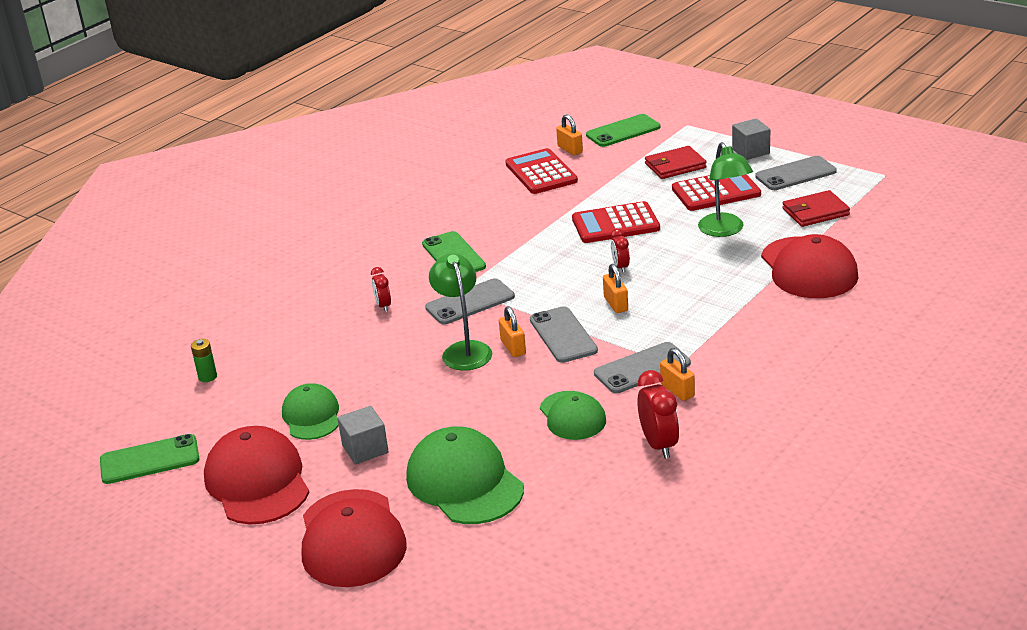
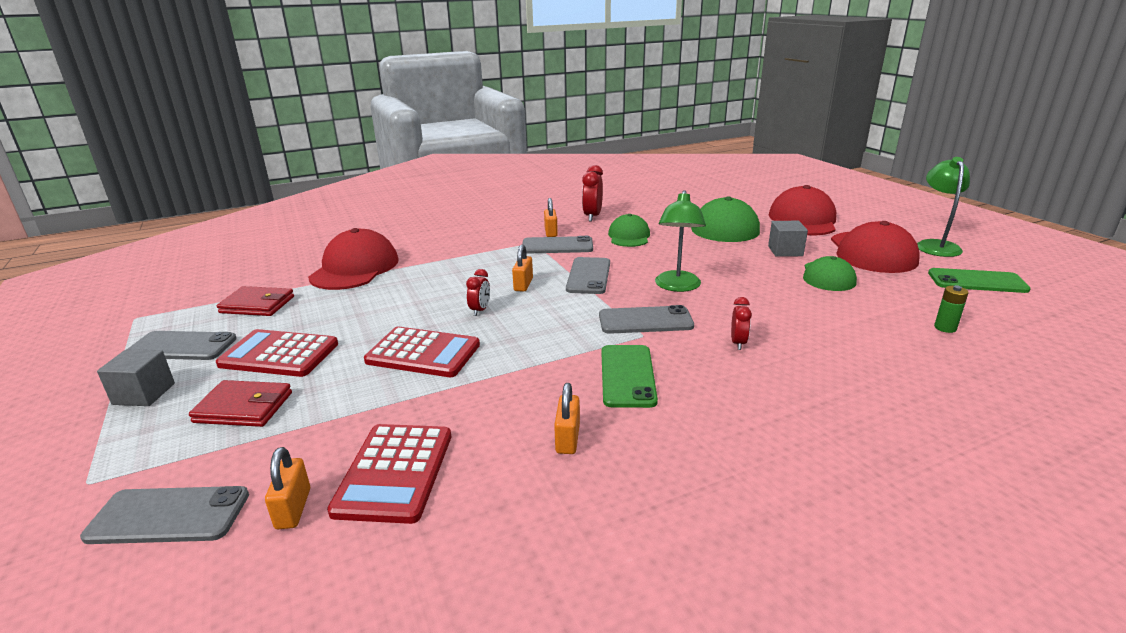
camera: 155 degrees left, 5 degrees down
(513, 347) = (635, 278): orange padlock -> orange padlock (567, 439)
(623, 131) = (169, 515): green phone -> grey phone
(724, 230) = (349, 313): green lamp -> green lamp (935, 245)

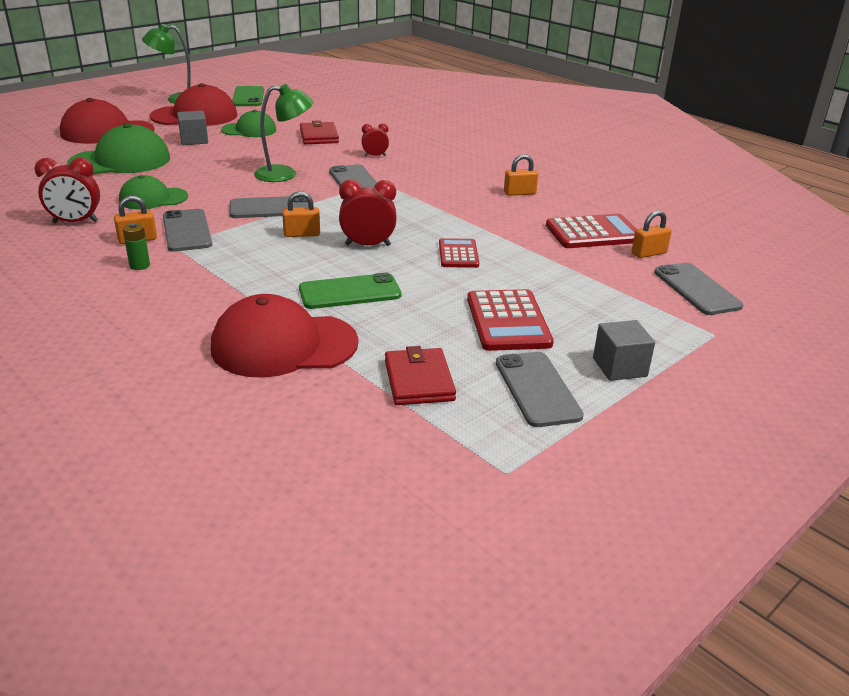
camera: 110 degrees left, 5 degrees up
(244, 407) = (589, 307): red wallet -> red wallet (319, 136)
(423, 353) = (458, 254): red calculator -> red calculator, size x0.62
(480, 310) = (368, 245): red clock -> red clock, size x1.66
(627, 376) = (439, 183): green phone -> green phone (350, 292)
(945, 328) = (325, 110): green battery -> green battery (139, 265)

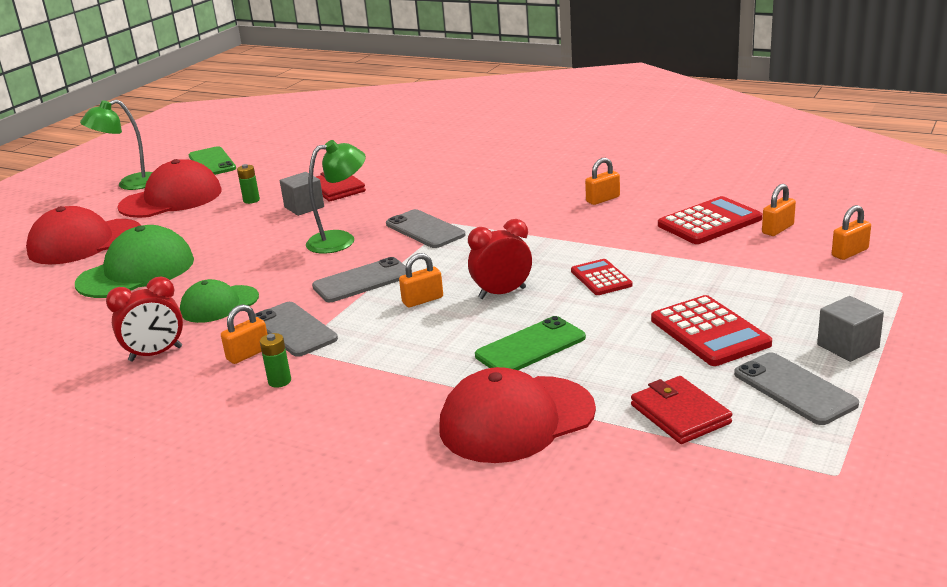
camera: 15 degrees left, 5 degrees down
(194, 140) = (199, 227): grey cube -> grey cube (304, 207)
(249, 130) = (251, 200): green cap -> green battery
(375, 156) = (418, 196): red clock -> none
(696, 289) = (850, 252): grey phone -> orange padlock

